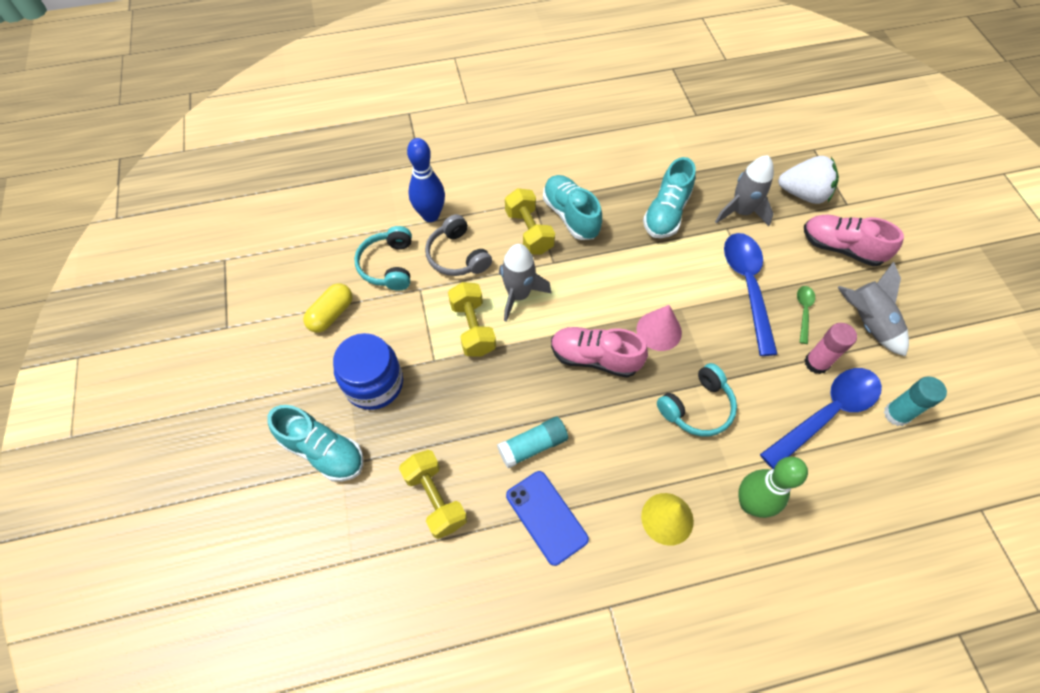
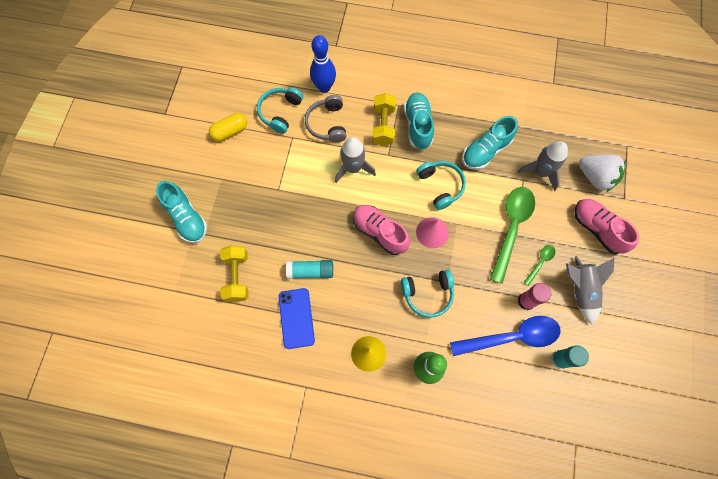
camera: 25 degrees right, 10 degrees up
(374, 383) = (235, 189): blue jar -> none
(473, 328) = (312, 178): yellow dumbbell -> none
(637, 272) = (440, 186): none -> turquoise headphones
(747, 287) = (511, 228): blue spoon -> green spoon

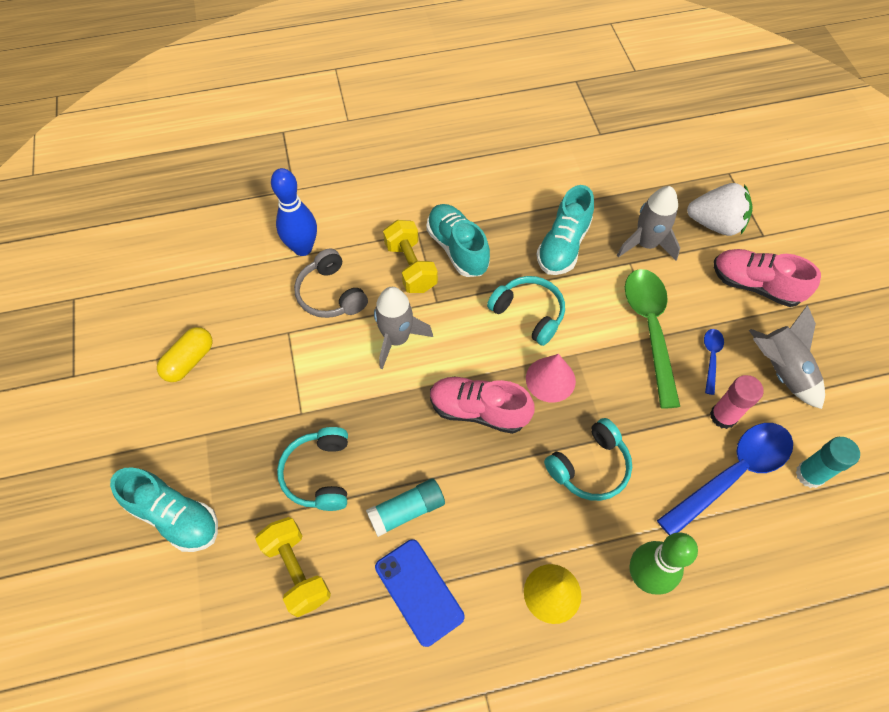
camera: 25 degrees left, 10 degrees down
(280, 112) = (254, 305): turquoise headphones -> turquoise headphones (319, 474)
(540, 262) = (711, 358): green spoon -> blue spoon

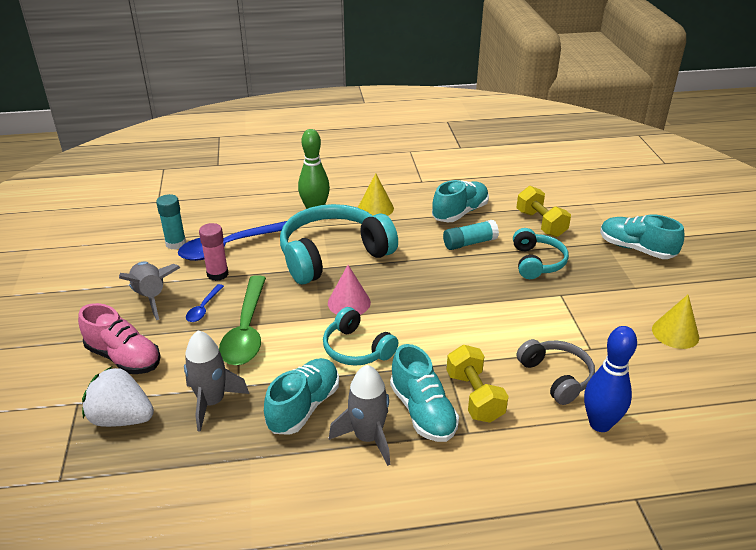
camera: 175 degrees left, 25 degrees down
(189, 361) = (675, 333): yellow capsule -> yellow cone
(397, 339) = (484, 337): grey rocket -> grey rocket (368, 437)
(419, 591) = (460, 212): blue phone -> turquoise shoe
(478, 410) = (413, 288): pink shoe -> none
(590, 467) = (333, 255): turquoise headphones -> turquoise headphones, size x1.83

